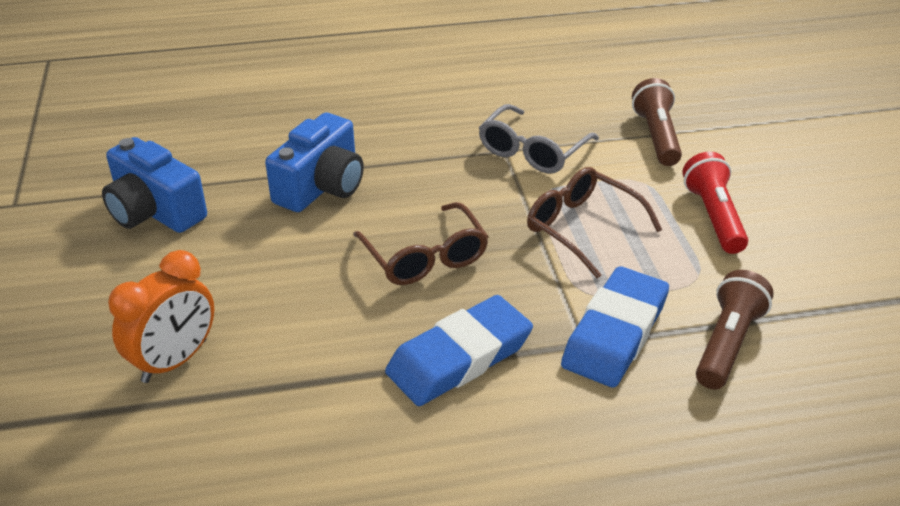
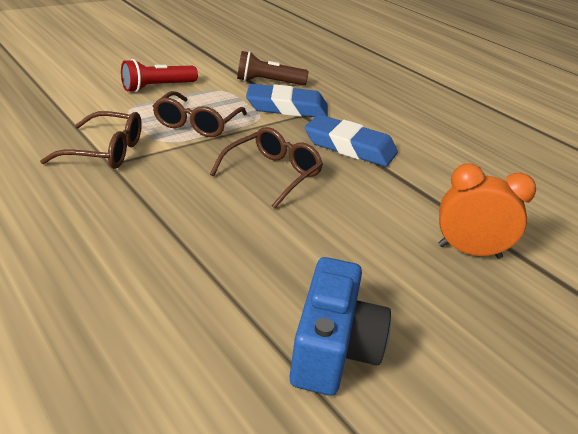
camera: 120 degrees left, 5 degrees down
(321, 187) = (218, 246): blue camera -> none
(532, 151) = (106, 151): grey glasses -> brown glasses
(656, 136) = (63, 107): brown flashlight -> none

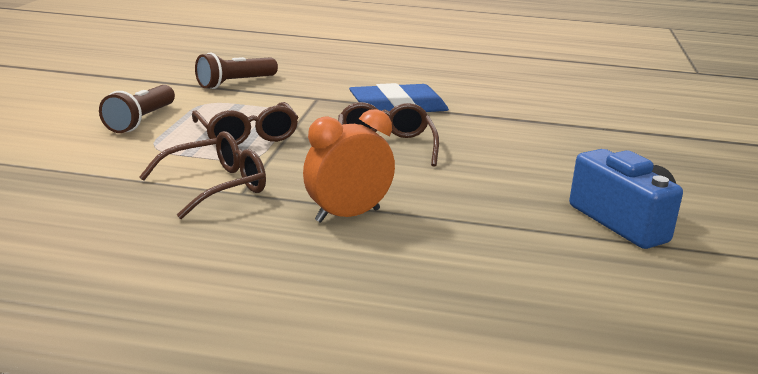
camera: 40 degrees left, 10 degrees down
(157, 87) = (141, 121): red flashlight -> brown flashlight
(287, 107) = (294, 97): blue eraser -> none
(469, 251) = (587, 139): orange clock -> orange clock (347, 215)

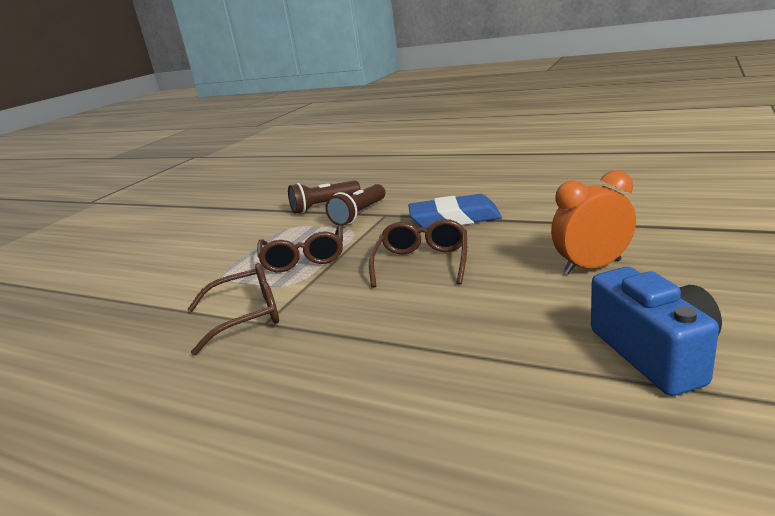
camera: 20 degrees right, 0 degrees up
(141, 121) = (228, 249): brown flashlight -> brown flashlight (359, 214)
(347, 215) = (346, 348): orange clock -> orange clock (592, 267)

